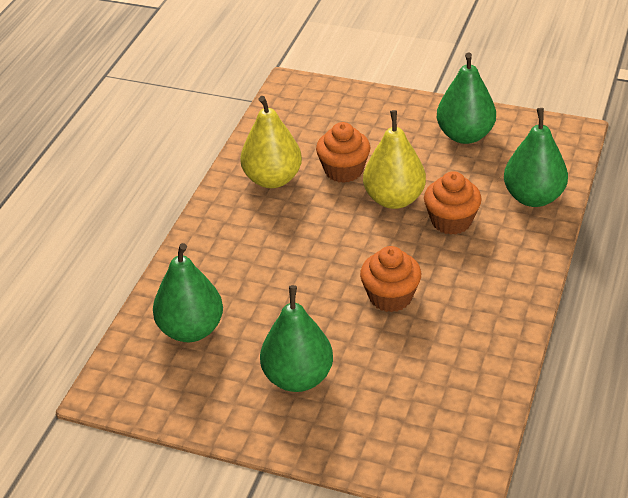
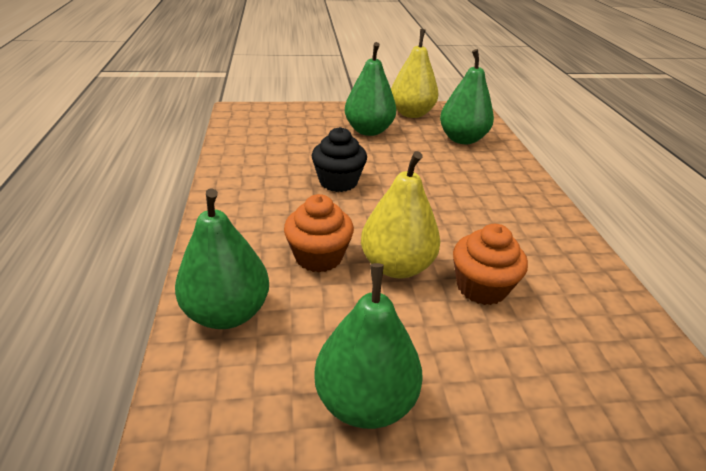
camera: 150 degrees right, 5 degrees down
(272, 179) = (542, 256): yellow pear -> yellow pear (411, 114)
(390, 297) = (338, 181): orange cupcake -> black cupcake

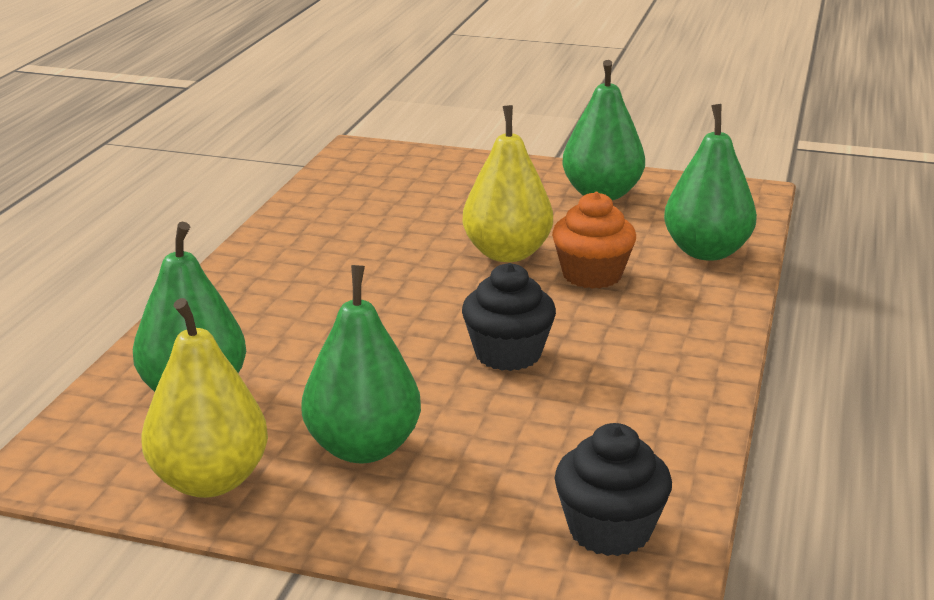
camera: 155 degrees left, 10 degrees down
(255, 120) = (609, 530): none -> black cupcake
(481, 287) = (433, 226): orange cupcake -> none

